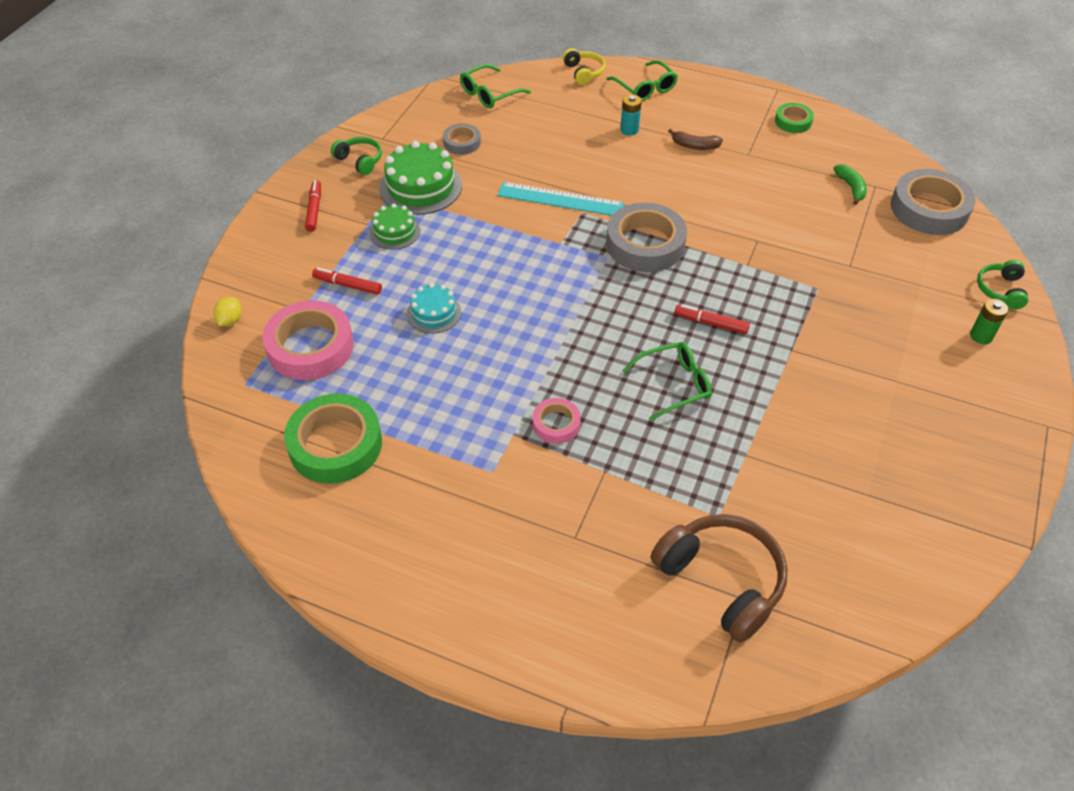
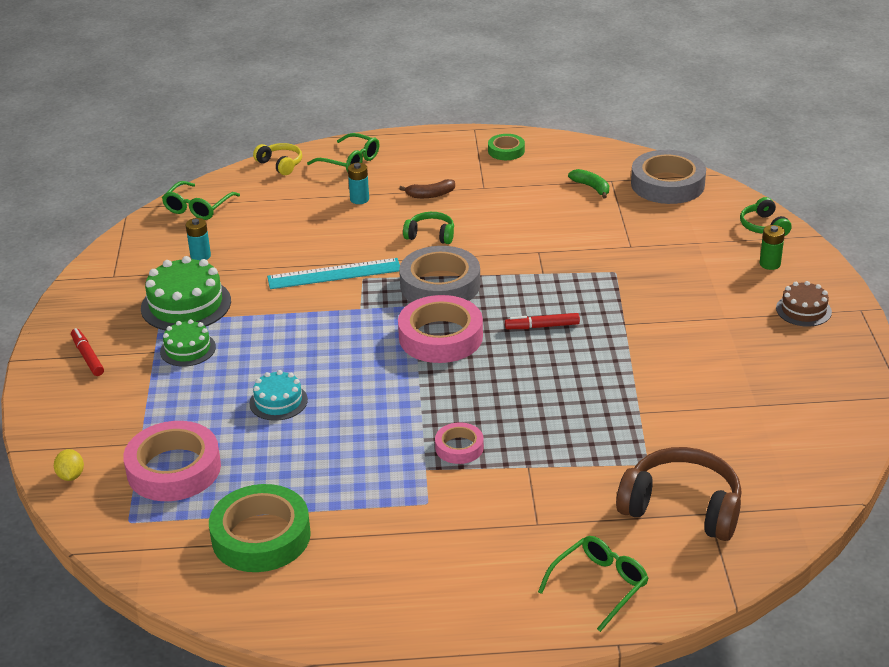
camera: 25 degrees left, 15 degrees down
(347, 285) = (173, 407): red marker -> none
(360, 160) = (104, 301): green headphones -> green headphones (430, 235)
(462, 142) = (200, 256): grey tape -> turquoise battery
(612, 299) = (440, 337): none -> pink tape
(674, 384) = (542, 382): green glasses -> green glasses (599, 585)
(985, 403) = (803, 310): none -> brown cake

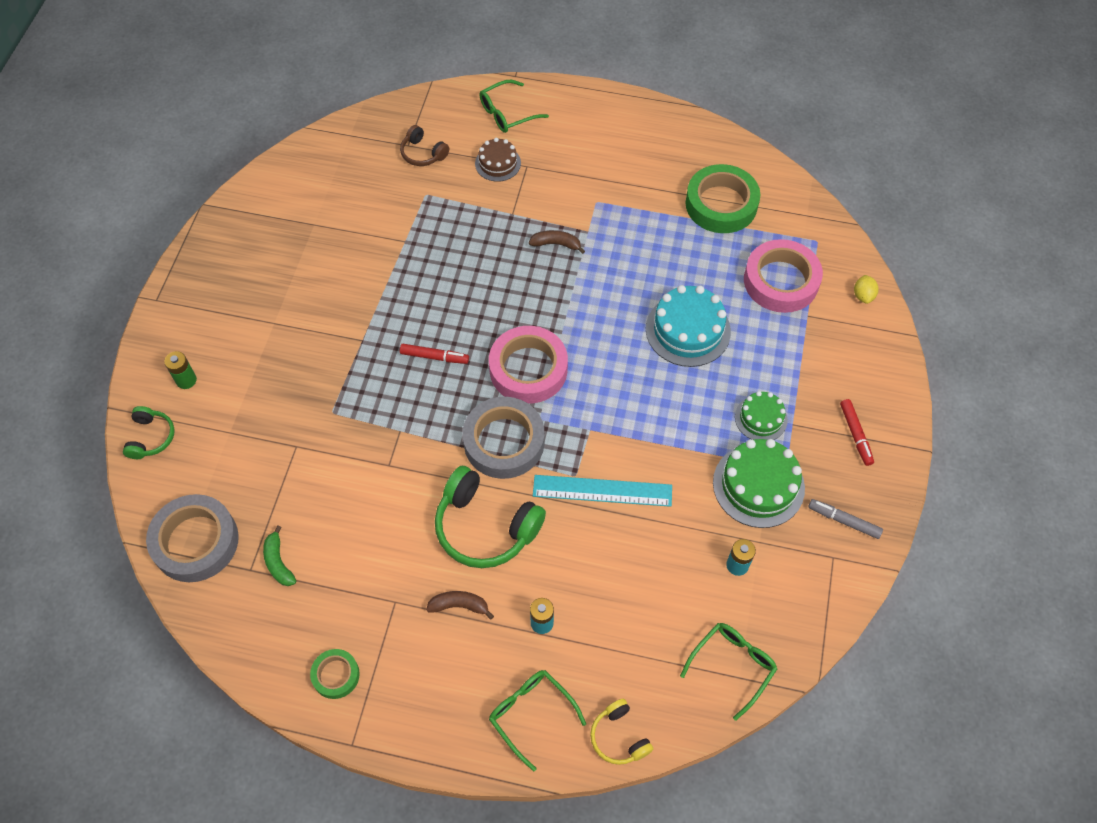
camera: 165 degrees left, 25 degrees up
(102, 298) = (844, 521): none -> grey marker
(278, 401) = (688, 330): turquoise cake -> turquoise cake, size x1.69
(430, 235) = (485, 527): green headphones -> green headphones, size x1.87
(459, 447) = (556, 244): pink tape -> brown banana
(682, 507) = (423, 153): brown headphones -> brown headphones, size x0.53
(803, 310) = (202, 313): brown cake -> brown cake (498, 163)

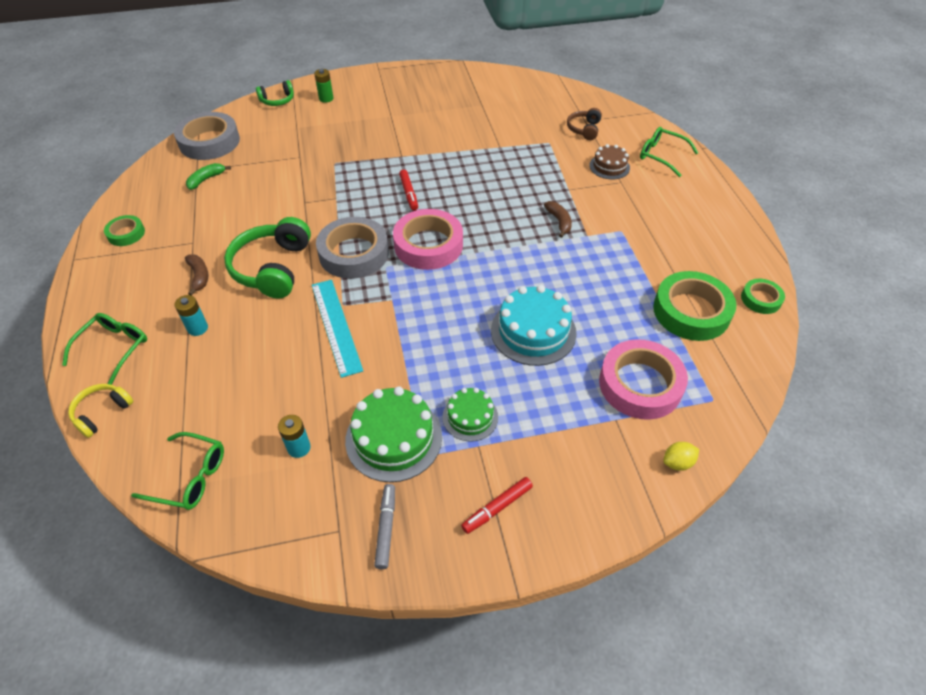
camera: 65 degrees right, 10 degrees down
(731, 149) = (761, 299): none -> green tape

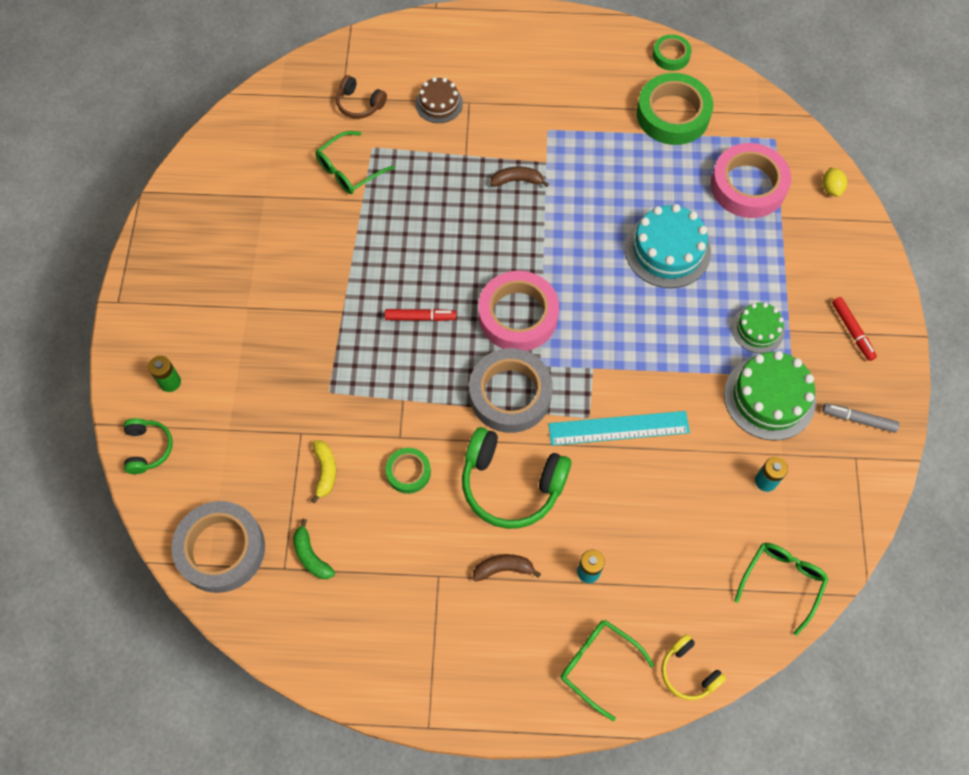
camera: 75 degrees left, 15 degrees up
(126, 234) = (396, 660): green tape -> green tape (408, 472)
(271, 173) = (325, 471): none -> yellow banana
(661, 156) = (436, 49): green glasses -> green glasses (349, 170)

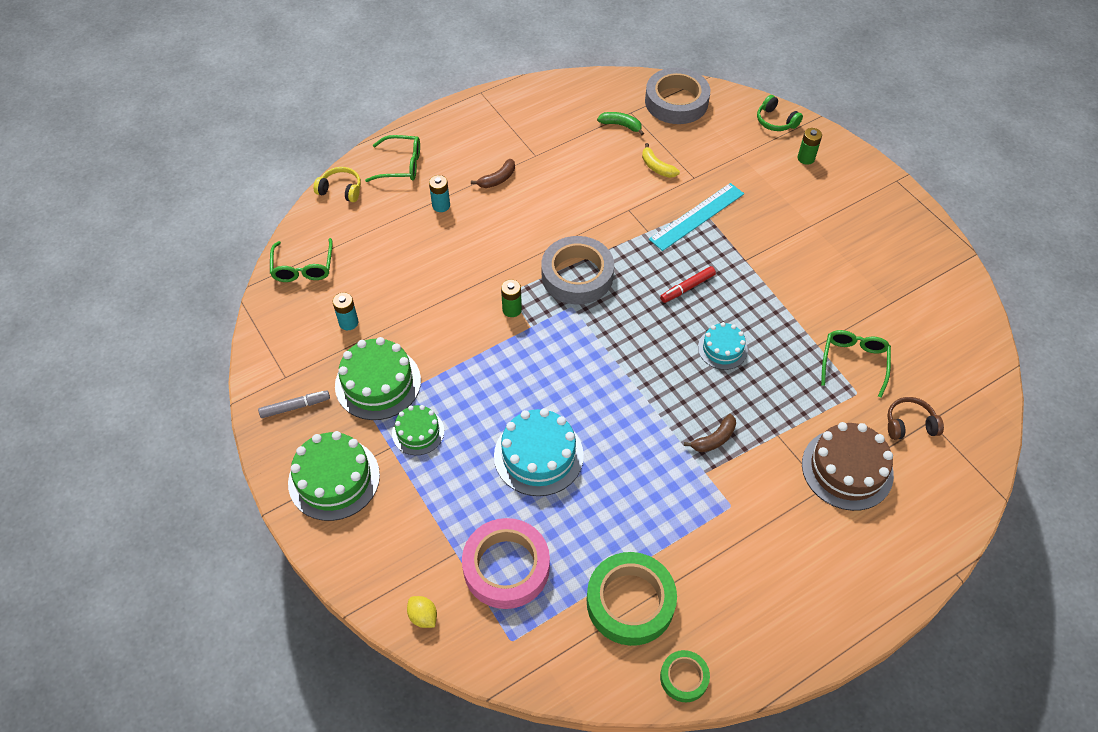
camera: 145 degrees right, 10 degrees down
(408, 472) = (604, 194): green tape -> none
(439, 103) = (847, 469): brown cake -> brown cake, size x1.69
(443, 244) = (722, 349): none -> turquoise cake
(511, 484) = (530, 224): green headphones -> none
(518, 315) = (617, 331): pink tape -> none
(598, 396) = (512, 309): none -> green battery
(618, 428) = (481, 297): turquoise ruler -> turquoise ruler (697, 216)
(852, 331) = (334, 479): red marker -> green cake

